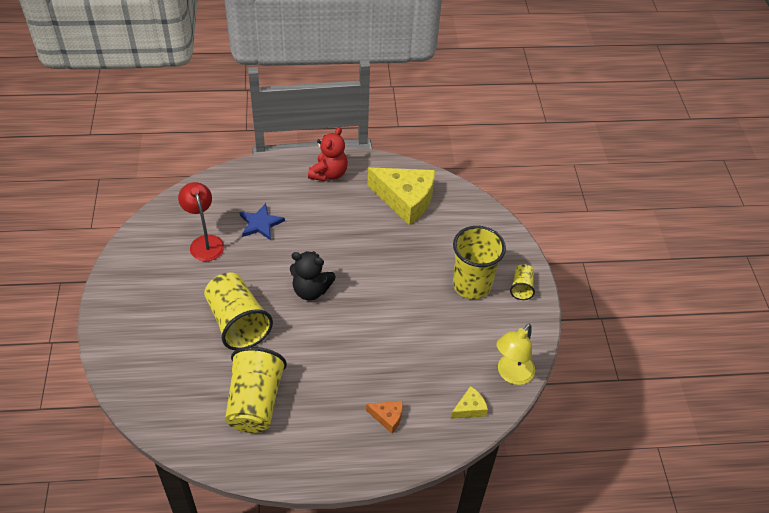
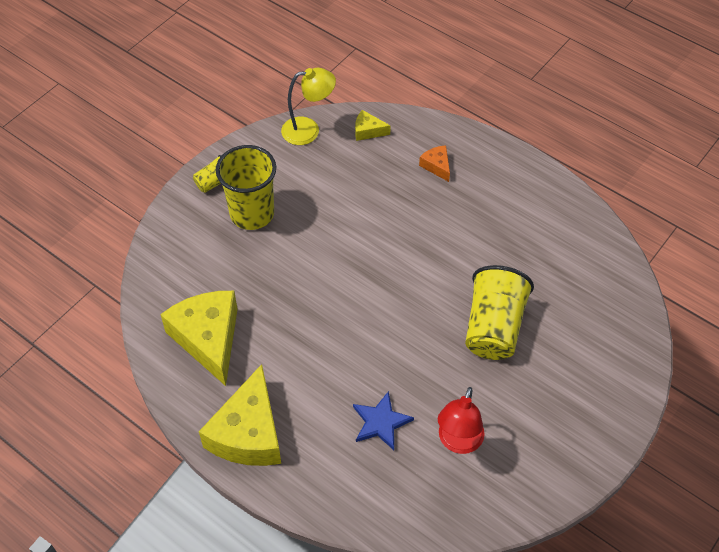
camera: 135 degrees left, 5 degrees up
(255, 402) = (533, 247): yellow cup -> none
(311, 290) = (398, 310): black teddy bear -> none
(329, 173) = (248, 433): red teddy bear -> yellow cheese

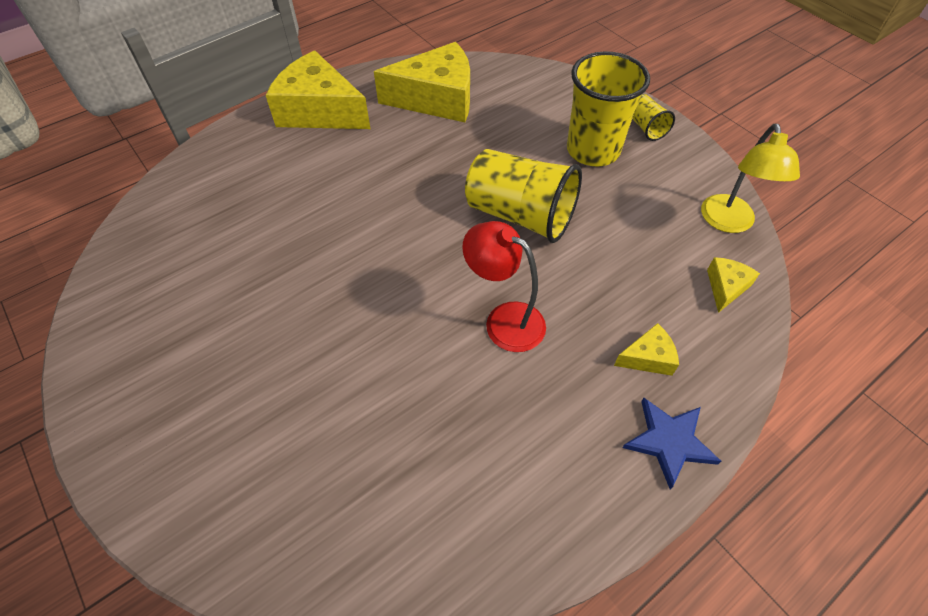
camera: 105 degrees right, 0 degrees up
(380, 422) = (274, 206): blue star -> blue star (669, 441)
(436, 166) = (647, 357): orange cheese -> yellow cheese
(458, 442) = (210, 267): red lamp -> red lamp (504, 320)
(493, 327) = (342, 349): yellow cup -> yellow cup (520, 215)

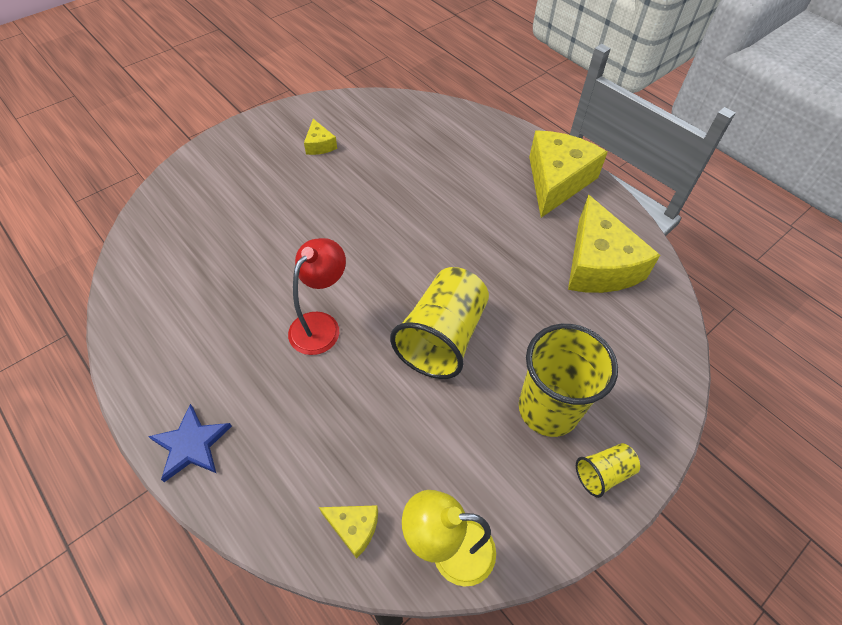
camera: 85 degrees right, 0 degrees up
(647, 357) = (274, 437): yellow cheese -> yellow cheese (319, 145)

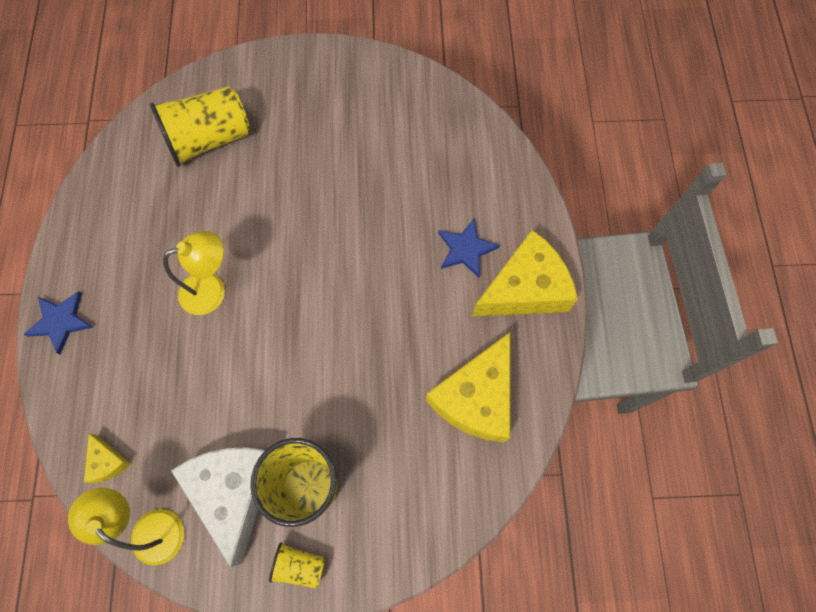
camera: 40 degrees right, 15 degrees up
(319, 145) = (352, 111): yellow cheese -> none
(321, 325) = (212, 289): red lamp -> yellow lamp
(442, 337) = (287, 367): yellow cup -> yellow cup (209, 139)
(493, 181) = (466, 249): none -> blue star
(493, 461) = (233, 491): none -> white cheese

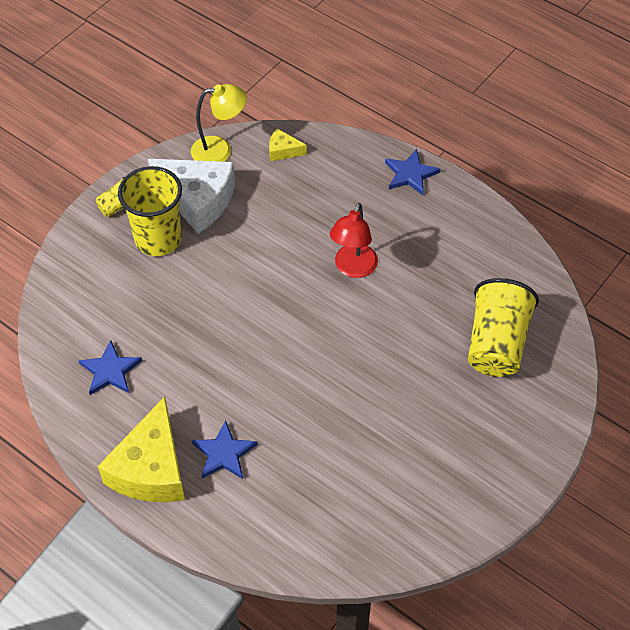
camera: 130 degrees right, 15 degrees down
(212, 289) = (353, 268): yellow lamp -> red lamp
(476, 397) = (110, 371): yellow cheese -> blue star

